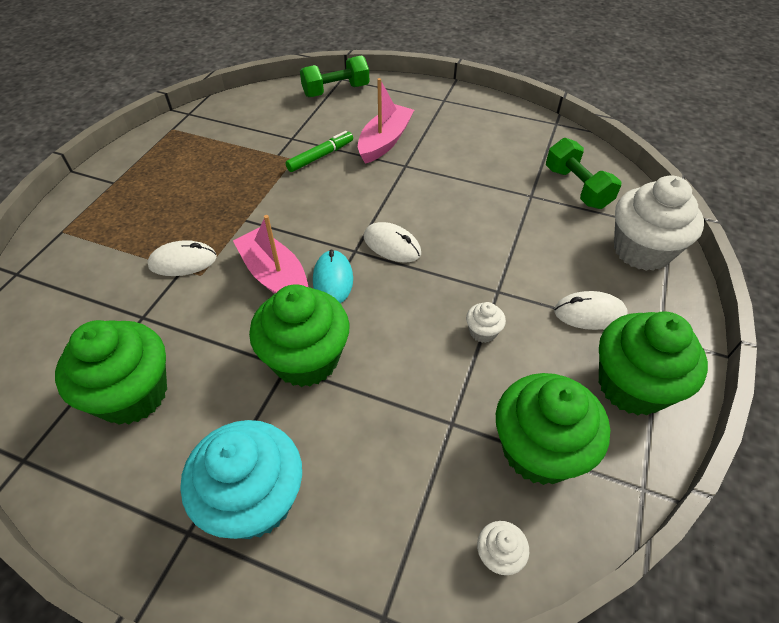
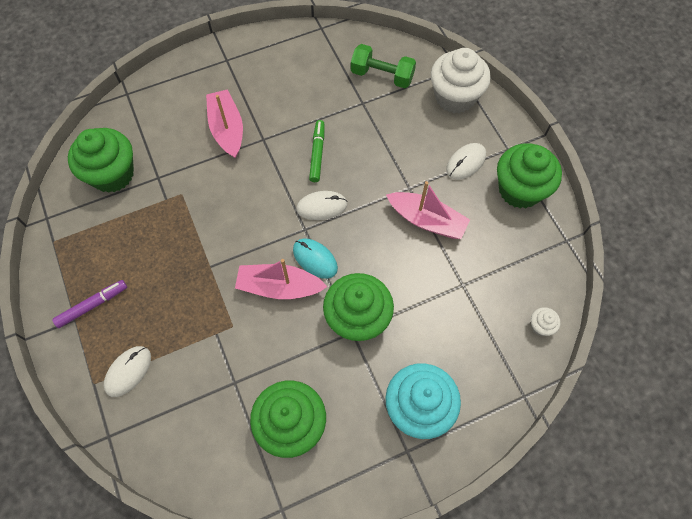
camera: 45 degrees left, 15 degrees up
(136, 183) = (92, 305): none -> purple marker
(183, 261) = (209, 328): white mouse -> white mouse (128, 371)
(320, 156) = (198, 176): green marker -> green marker (317, 153)
(336, 91) = (137, 109): green dumbbell -> none
(483, 332) = (427, 220): white cupcake -> pink boat
(538, 450) = (511, 262): green cupcake -> green cupcake (112, 174)

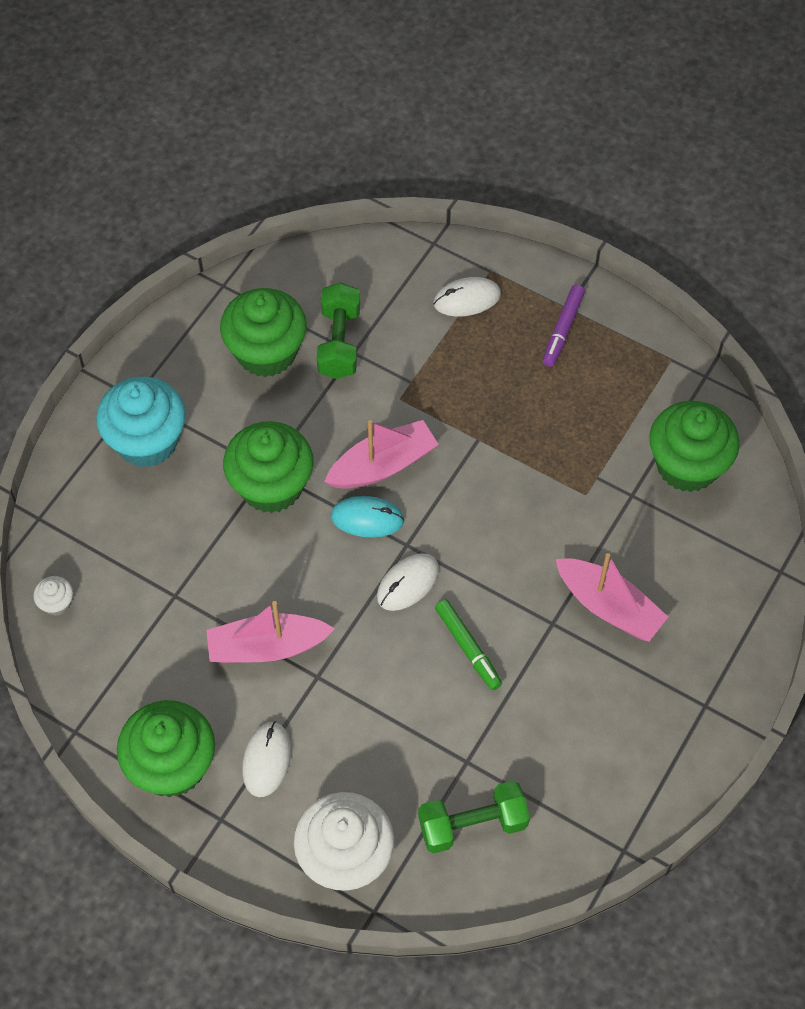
camera: 145 degrees right, 5 degrees down
(128, 371) = (467, 299): white mouse -> white mouse turned 75 degrees clockwise
(237, 397) = (339, 342): none -> green dumbbell

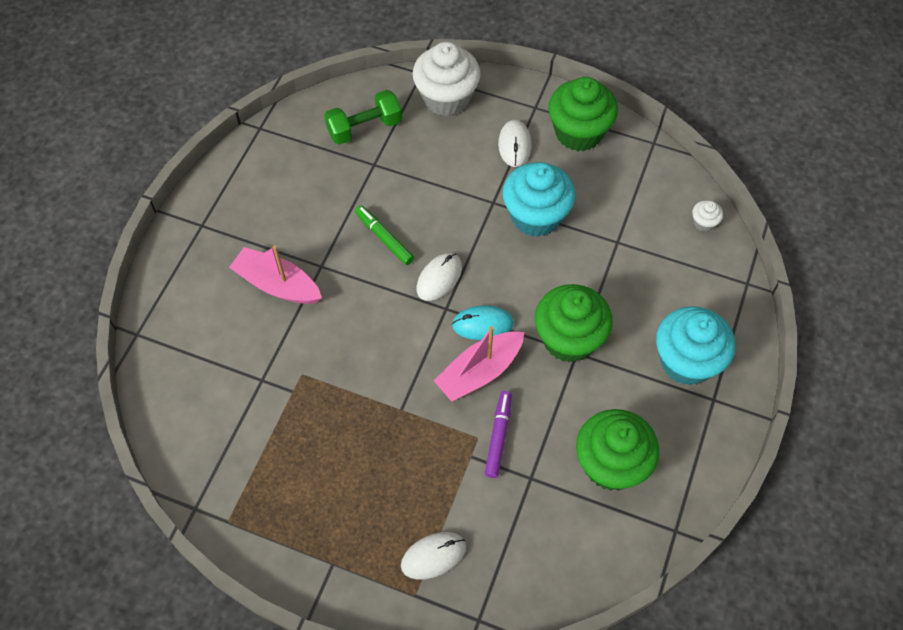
camera: 170 degrees right, 0 degrees up
(267, 647) = (536, 216): pink boat -> turquoise cupcake
(339, 342) = (546, 486): green dumbbell -> none
(562, 329) = (335, 537): purple marker -> purple marker (498, 436)
(687, 465) = (213, 414): green cupcake -> none

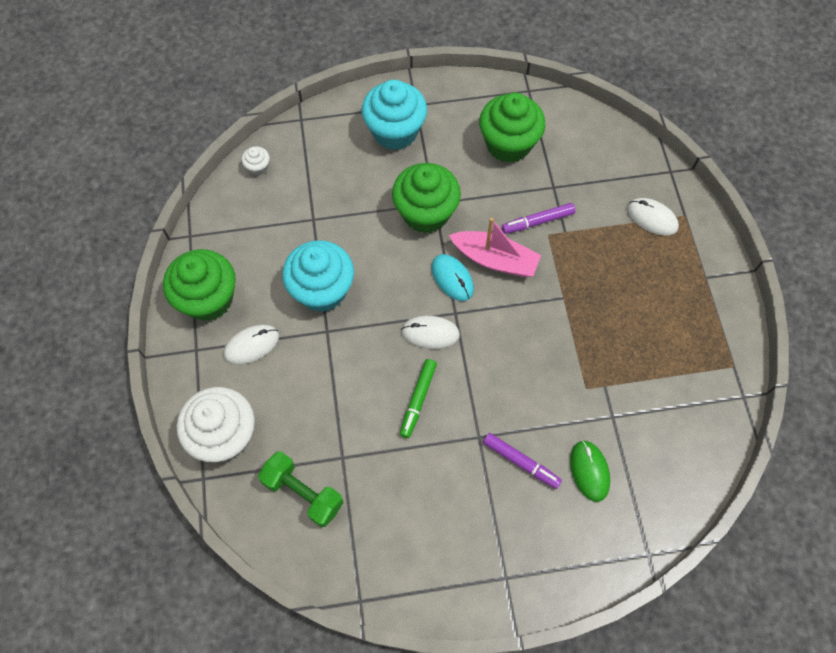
camera: 120 degrees left, 5 degrees up
(231, 331) = (589, 471): none -> green mouse
(277, 284) = (521, 462): pink boat -> purple marker

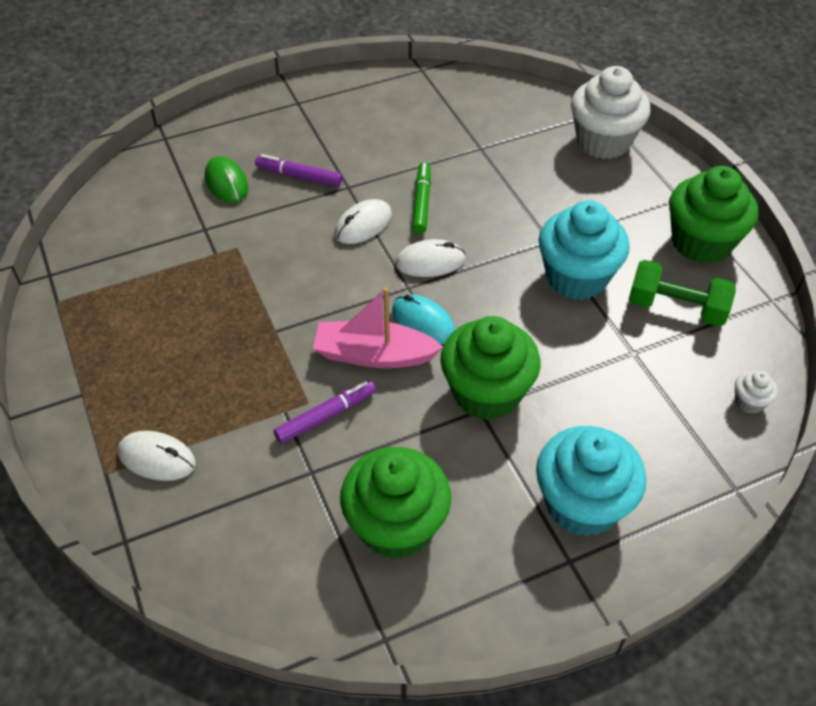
camera: 165 degrees right, 15 degrees down
(251, 345) = (624, 212): white mouse -> white mouse (363, 225)
(303, 493) = (504, 119): green dumbbell -> green dumbbell (676, 308)

